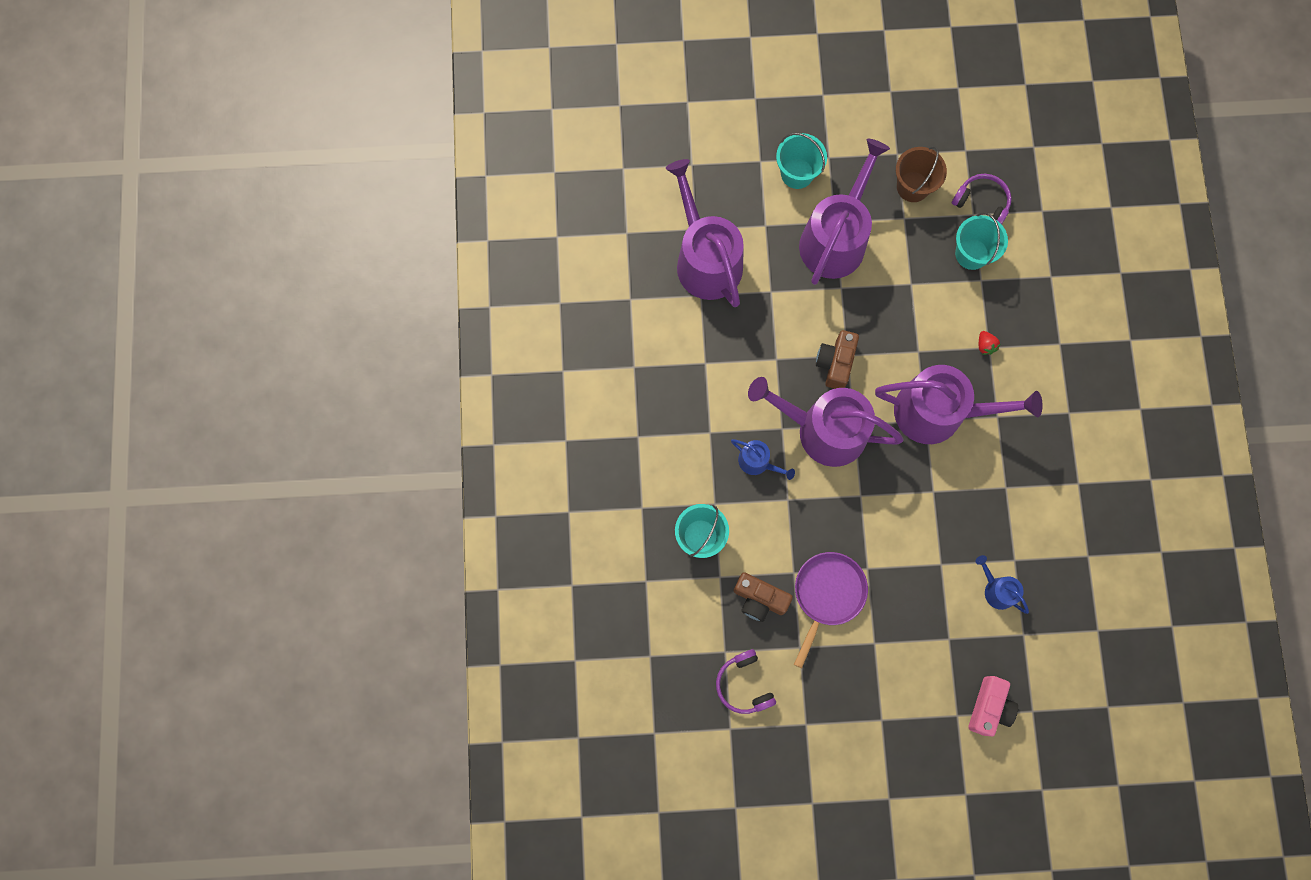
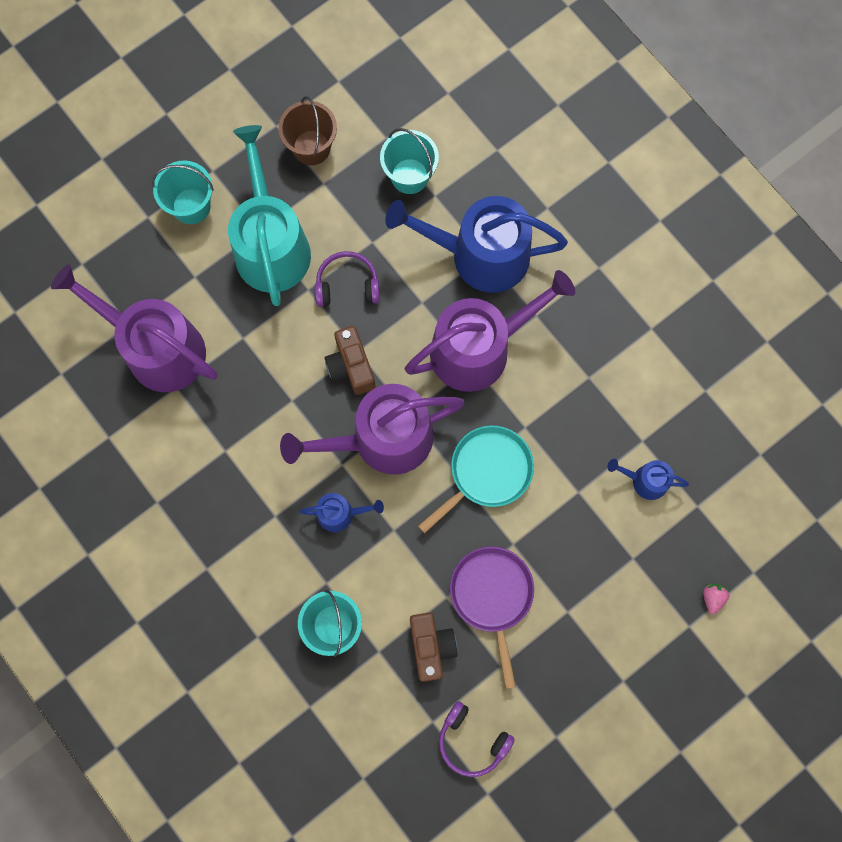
camera: 35 degrees left, 0 degrees up
(759, 599) = (431, 646): brown camera -> brown camera turned 90 degrees counterclockwise
(835, 238) = (271, 245): purple watering can -> turquoise watering can
(883, 504) = (486, 472): none -> turquoise pan
(981, 203) = (387, 121): purple headphones -> purple headphones (347, 285)
(985, 345) = (480, 255): red strawberry -> blue watering can
(989, 707) = (712, 598): pink camera -> pink strawberry

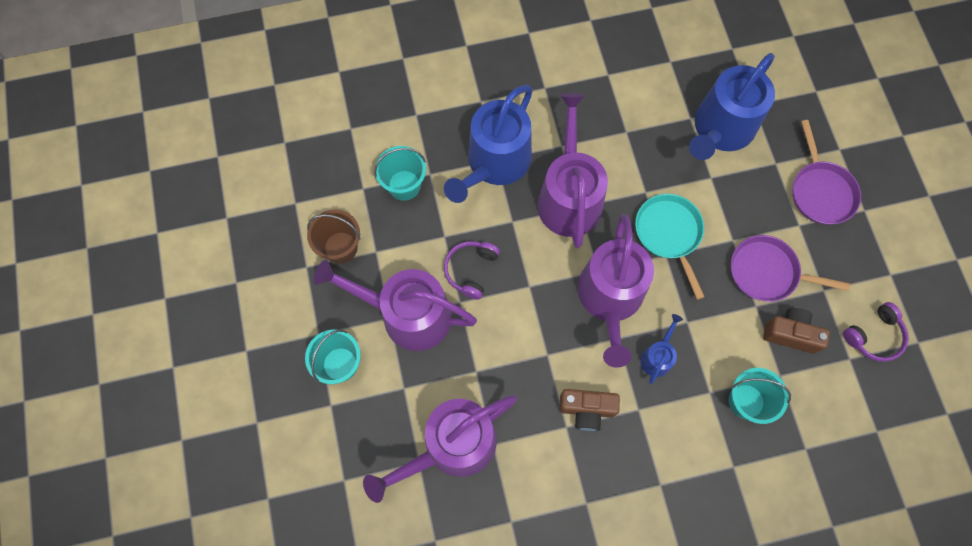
camera: 65 degrees left, 5 degrees down
(271, 245) = (408, 314): turquoise watering can -> purple watering can
(351, 366) = (540, 296): brown camera -> brown camera (586, 410)
(622, 622) = (820, 191): none -> purple pan
(645, 481) = (721, 129): blue watering can -> blue watering can, size x2.20
(712, 598) = (824, 125): pink strawberry -> none

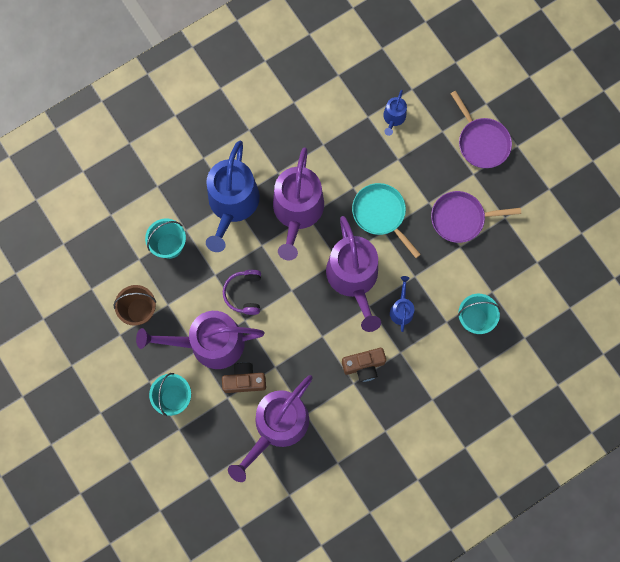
camera: 20 degrees left, 5 degrees up
(569, 197) = (297, 211): purple watering can -> purple watering can turned 150 degrees counterclockwise
(721, 129) = (393, 118): blue watering can -> blue watering can, size x0.45
(790, 334) = (490, 259): brown camera -> brown camera (244, 380)
(874, 336) = (549, 239): purple headphones -> none

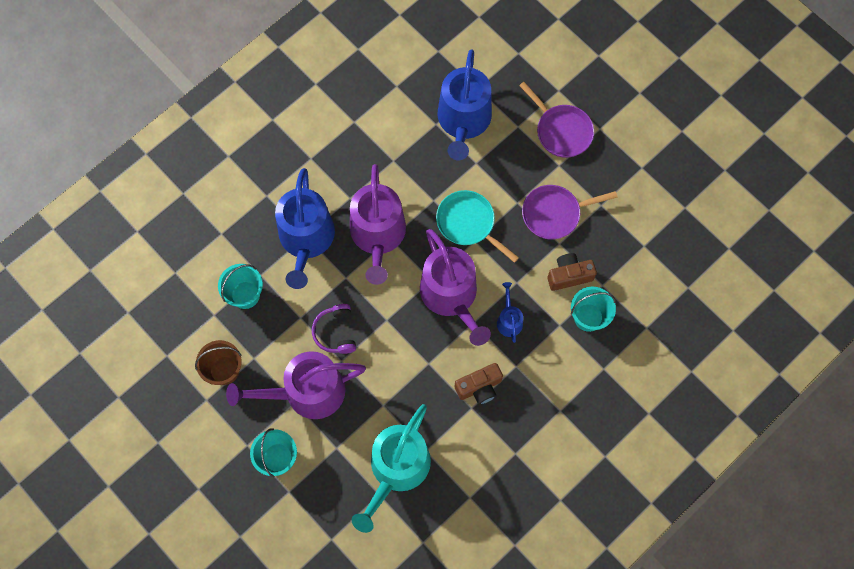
camera: 10 degrees left, 5 degrees down
(244, 380) = (352, 426): brown camera -> brown camera (569, 276)
(277, 426) = (396, 469): purple watering can -> turquoise watering can
(393, 118) = (463, 121): blue watering can -> blue watering can, size x2.20

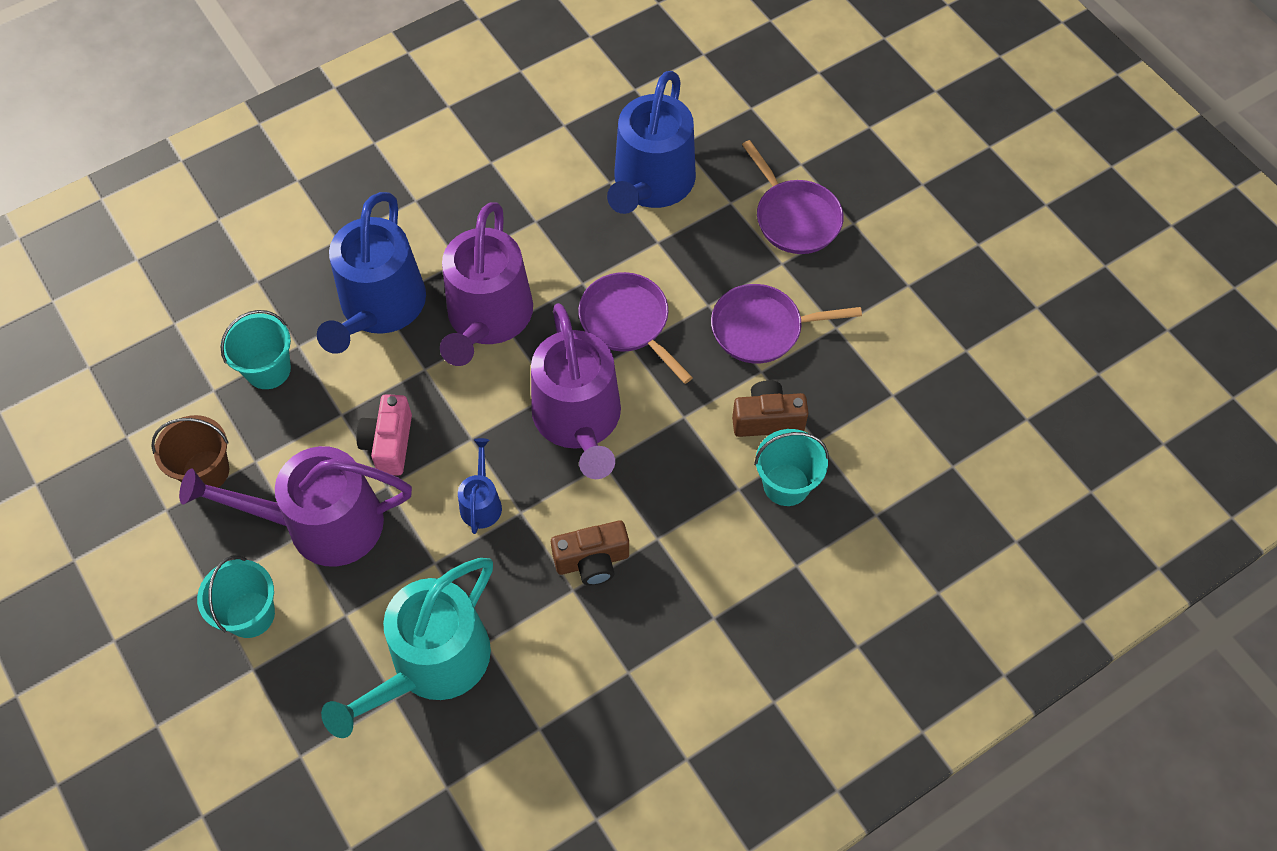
camera: 10 degrees right, 10 degrees down
(336, 332) = (389, 444): purple headphones -> pink camera
(468, 223) = (628, 322): turquoise pan -> purple pan
(509, 320) = (660, 469): blue watering can -> blue watering can (481, 503)

